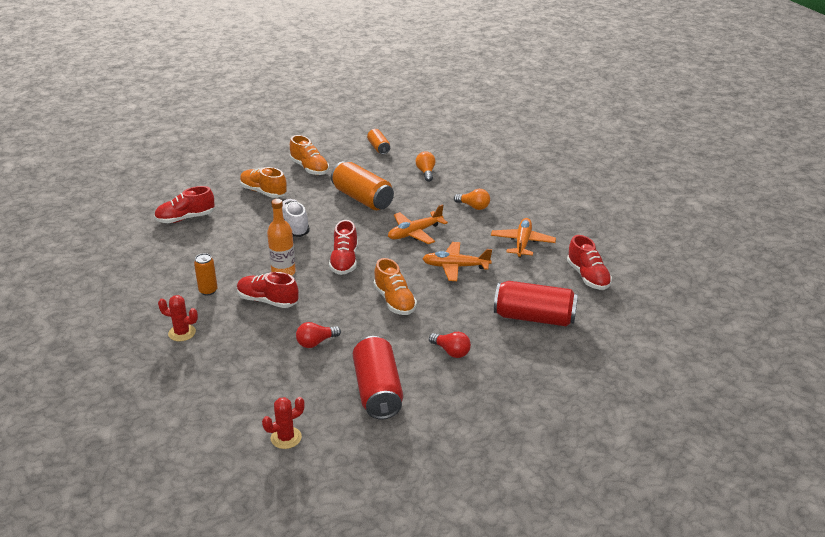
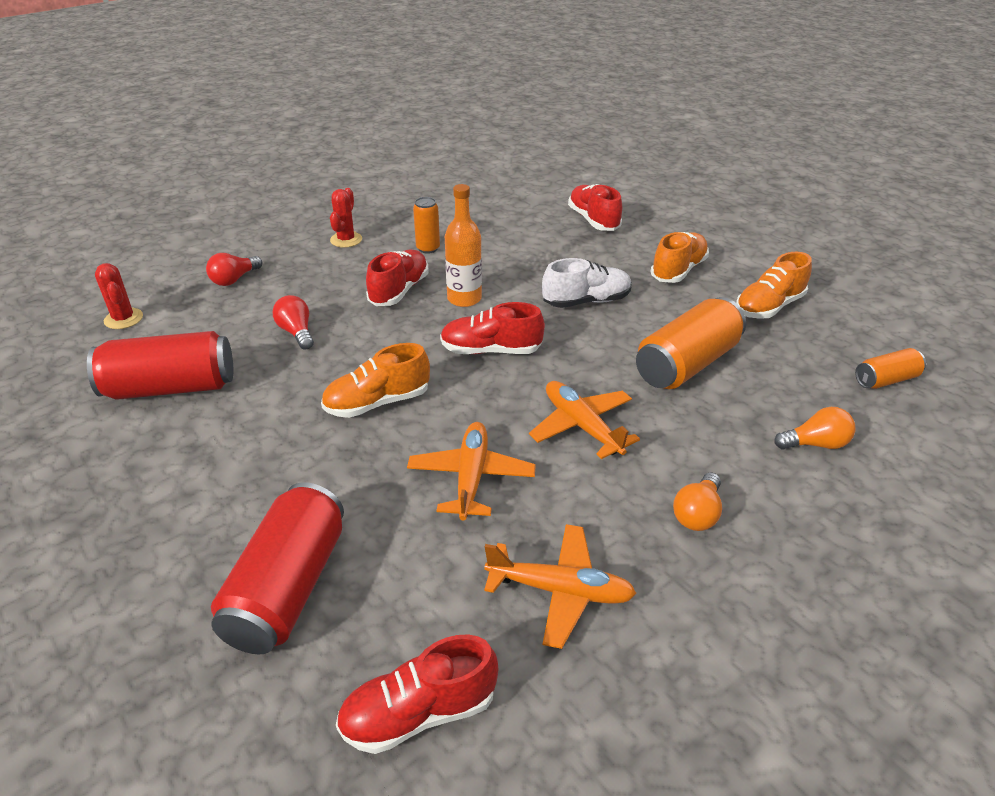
camera: 90 degrees right, 5 degrees up
(451, 351) = (228, 464): red light bulb -> red light bulb (234, 279)

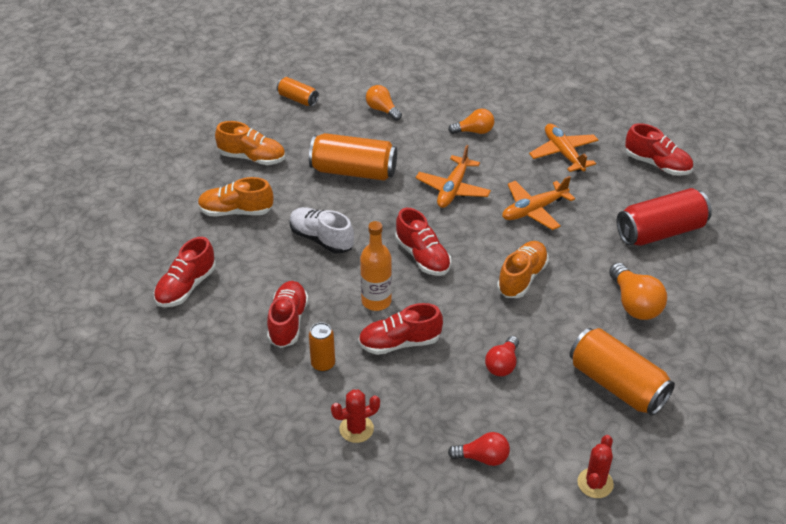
camera: 125 degrees left, 5 degrees up
(171, 387) = (617, 385): red can -> orange can
(228, 469) = (634, 304): none -> orange light bulb
(377, 402) = (522, 278): orange shoe -> orange shoe turned 90 degrees counterclockwise
(495, 249) = (288, 322): none -> red shoe

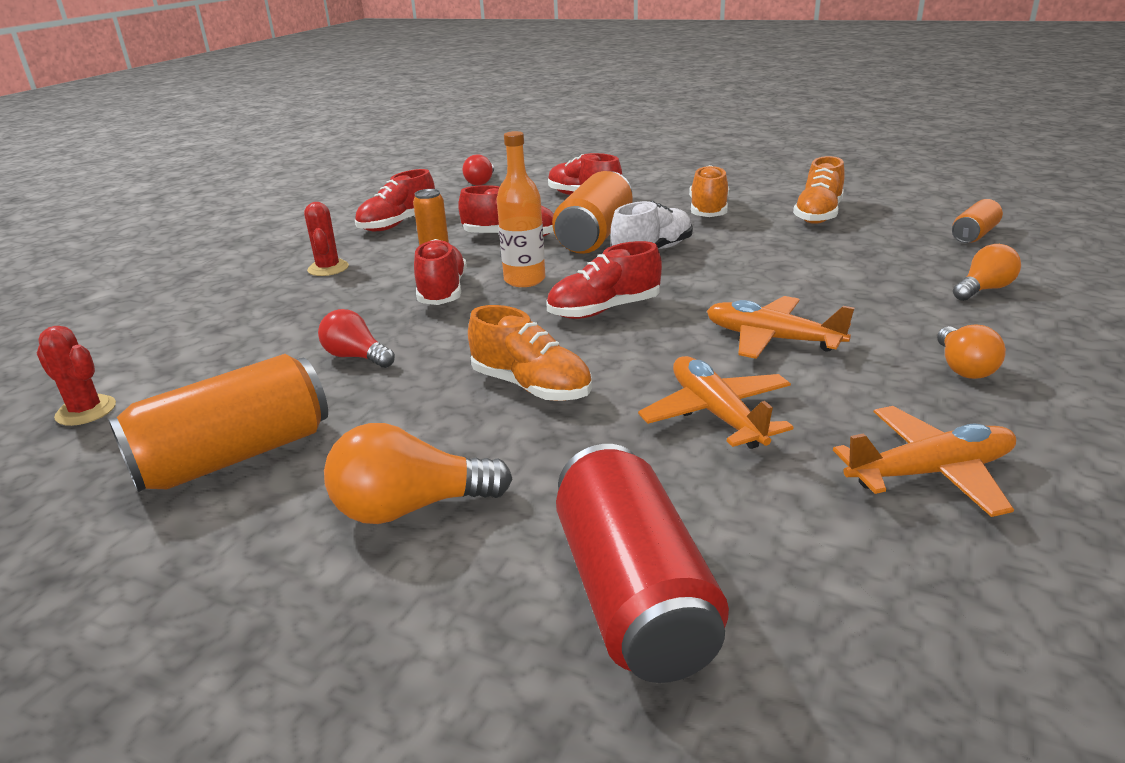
camera: 100 degrees right, 15 degrees down
(353, 171) = (804, 269): orange can -> orange can (595, 236)
(482, 458) = (216, 334): red light bulb -> red light bulb (481, 182)
(657, 164) = (943, 647): red shoe -> red shoe (398, 224)

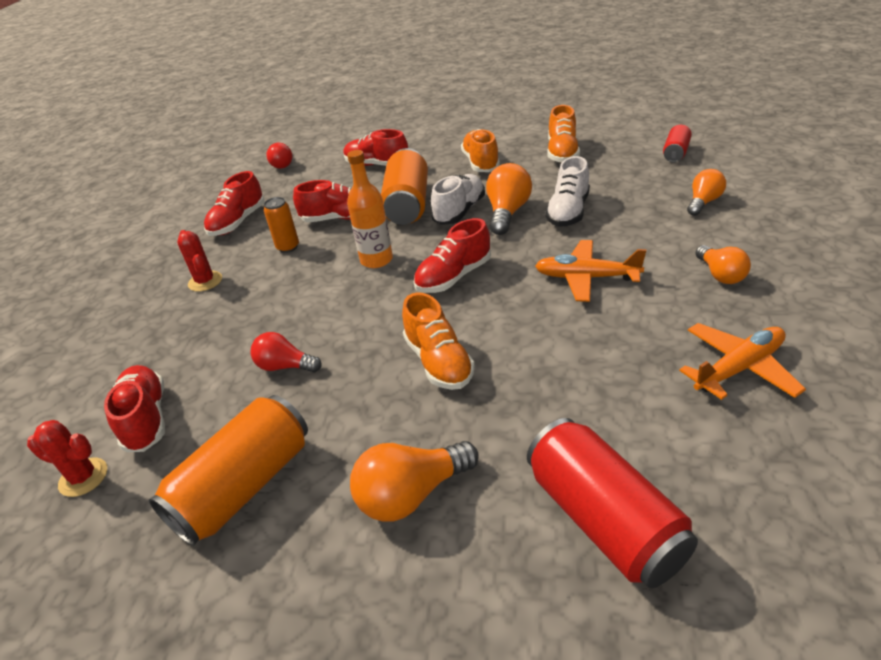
camera: 15 degrees left, 10 degrees up
(442, 292) = (317, 286): red shoe -> red shoe (146, 419)
(531, 386) = (438, 362): orange shoe -> orange shoe turned 45 degrees clockwise
(710, 261) = (507, 213): none -> orange light bulb
(716, 414) = (581, 354): orange plane -> none
(789, 271) = (568, 212): none -> white shoe
(974, 235) = (675, 153): orange can -> red can

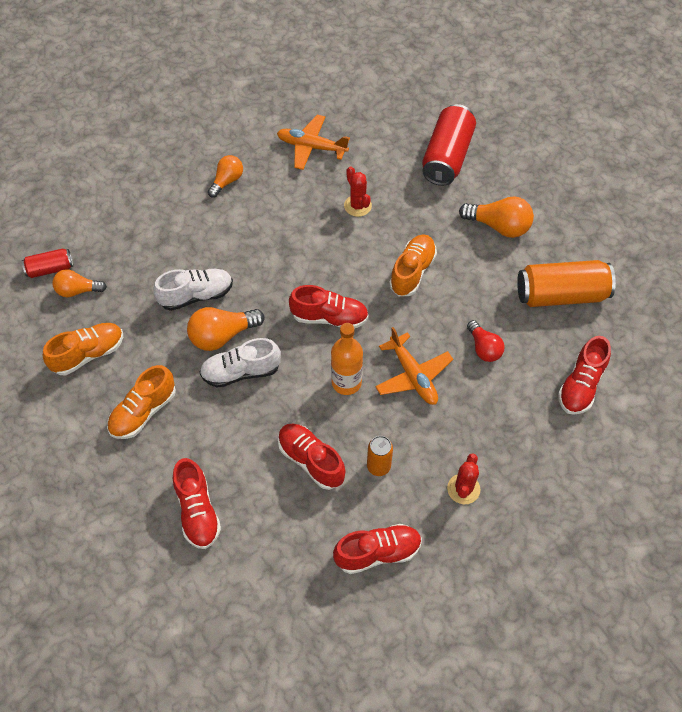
camera: 135 degrees left, 20 degrees up
(83, 477) = (632, 374): red cactus -> red cactus (357, 206)
(283, 164) = (249, 625): red light bulb -> none
(407, 204) = (254, 421): orange can -> none
(586, 278) = (277, 243): orange plane -> orange plane (413, 376)
(703, 202) = (133, 221): orange light bulb -> orange light bulb (78, 290)

